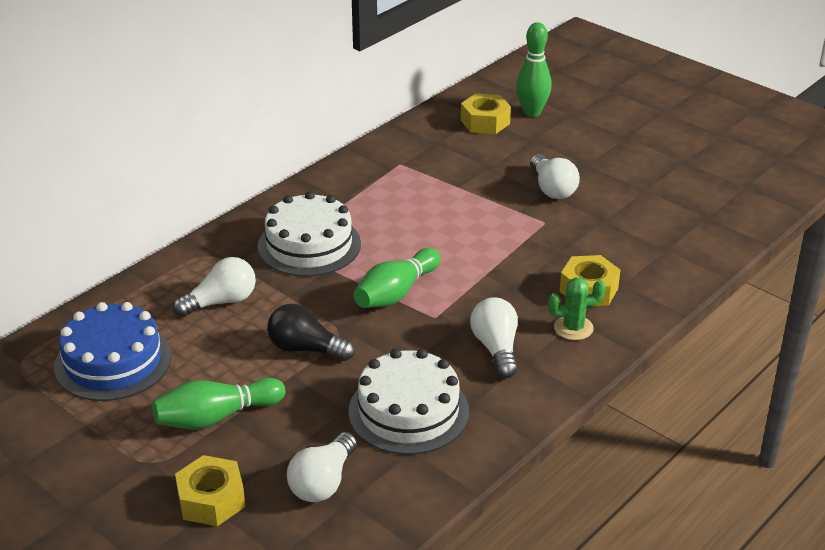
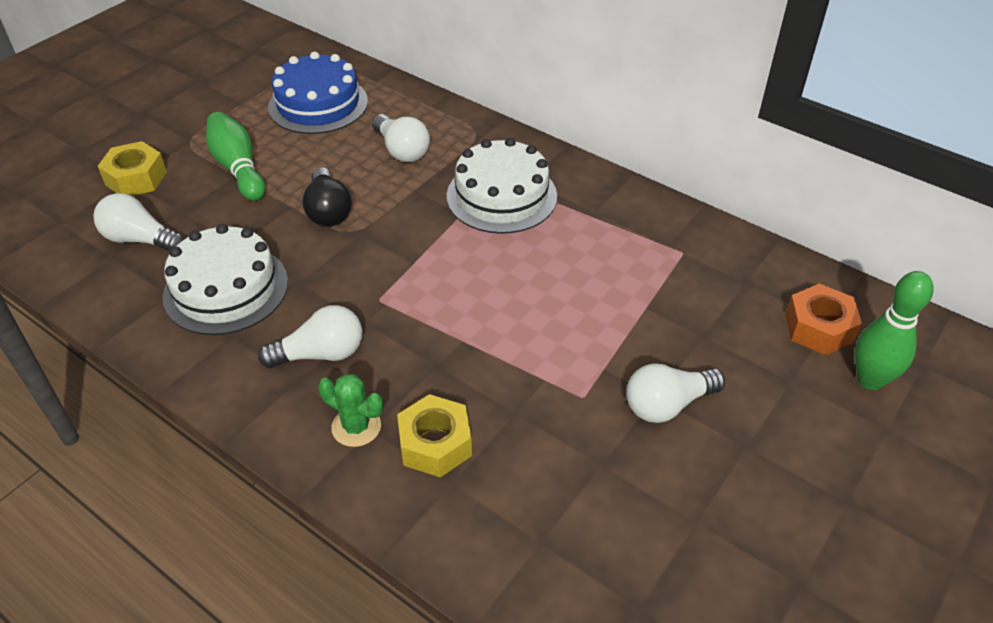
camera: 85 degrees right, 10 degrees up
(306, 349) = (328, 211): black light bulb -> black light bulb turned 150 degrees clockwise
(396, 293) = (421, 267): green bowling pin -> none
(485, 122) = (818, 328): yellow nut -> orange nut
(573, 328) = (356, 427): green cactus -> green cactus turned 45 degrees counterclockwise

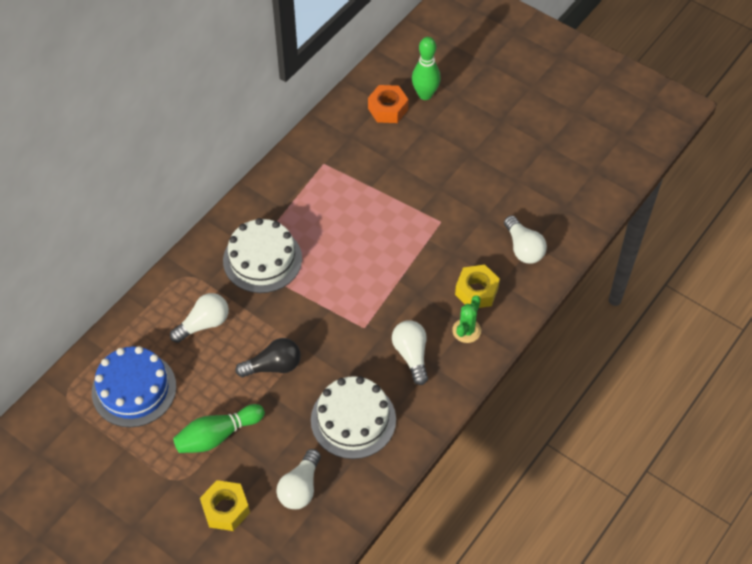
camera: 90 degrees left, 10 degrees up
(667, 405) = (445, 184): white light bulb -> white light bulb (523, 248)

